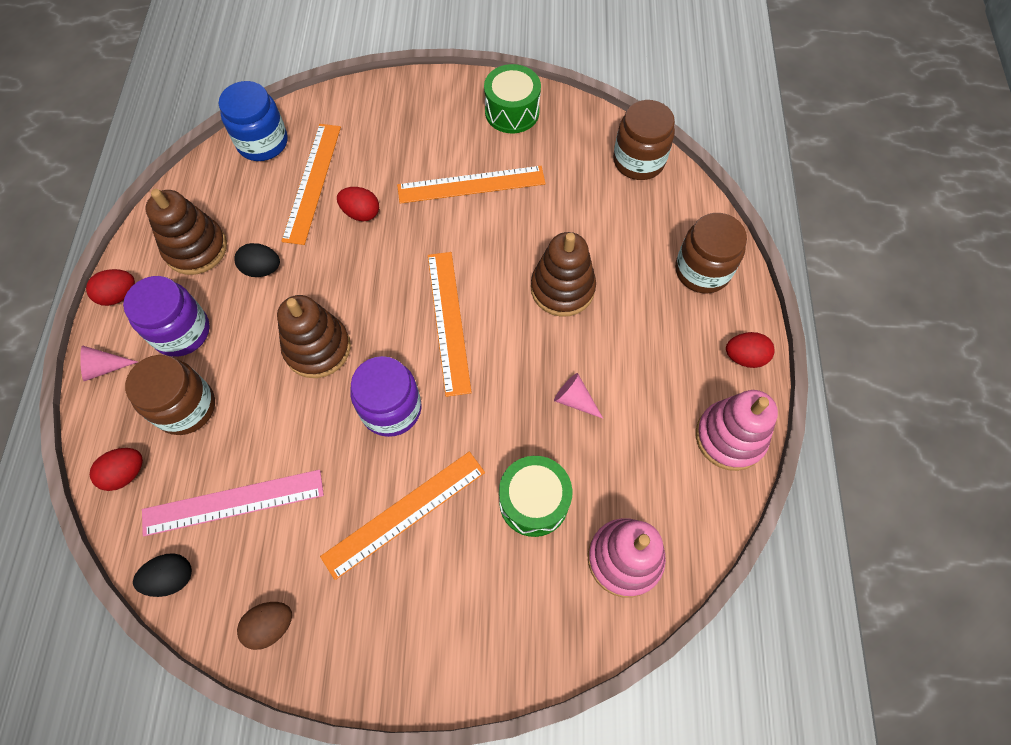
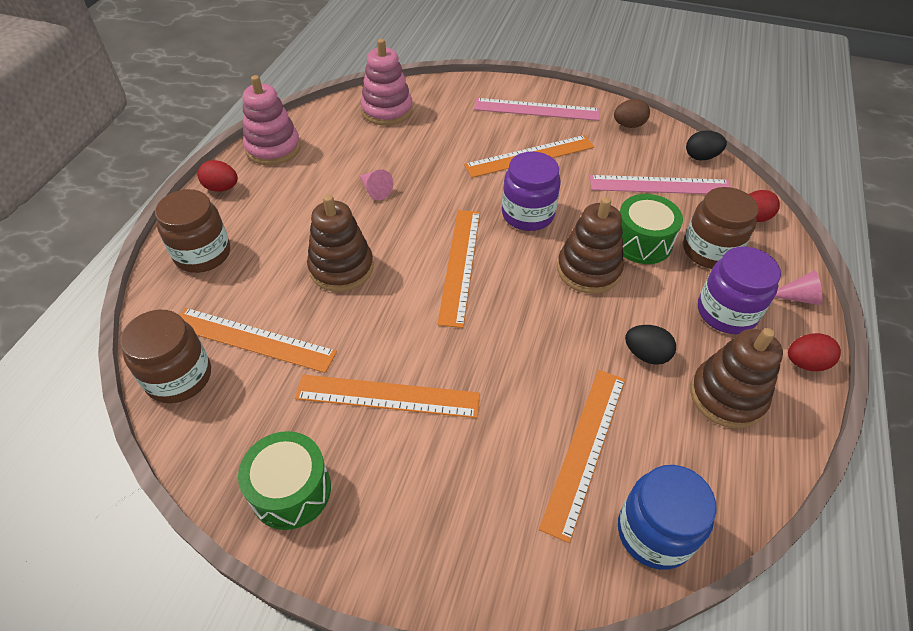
camera: 165 degrees left, 15 degrees down
(361, 213) = (528, 392): red egg -> none
(410, 626) = (536, 109): none -> pink ruler
(533, 501) = (434, 145): green drum -> green drum (642, 242)
(601, 202) = (253, 339): none -> orange ruler

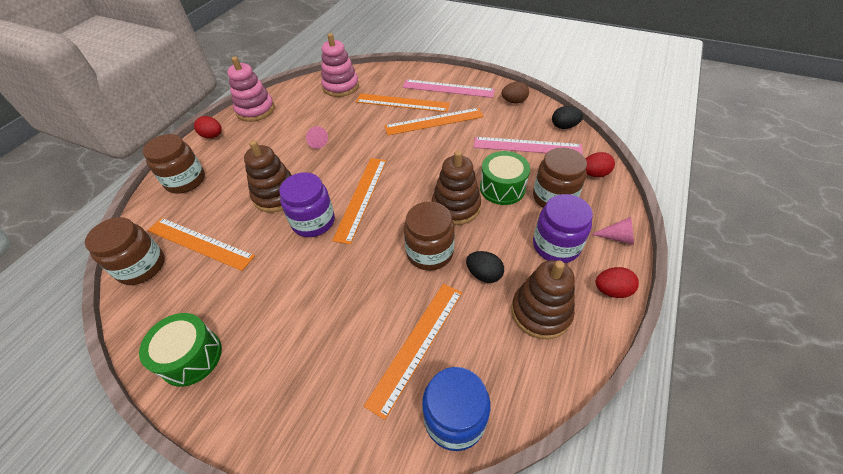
camera: 10 degrees right, 0 degrees up
(387, 396) = (281, 292): orange ruler -> orange ruler (402, 103)
(528, 214) = (421, 163): purple jar -> purple jar (313, 221)
(570, 331) = (429, 252): none -> brown jar

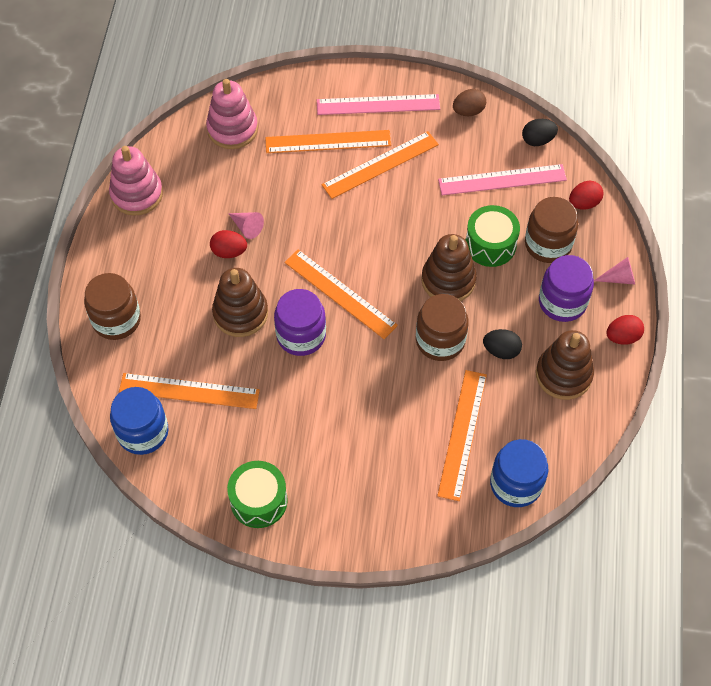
camera: 20 degrees left, 10 degrees up
(142, 266) = (143, 432): brown jar -> blue jar
(212, 136) = (105, 248): red egg -> red egg (229, 252)
(361, 198) = (340, 293): orange ruler -> orange ruler turned 45 degrees counterclockwise

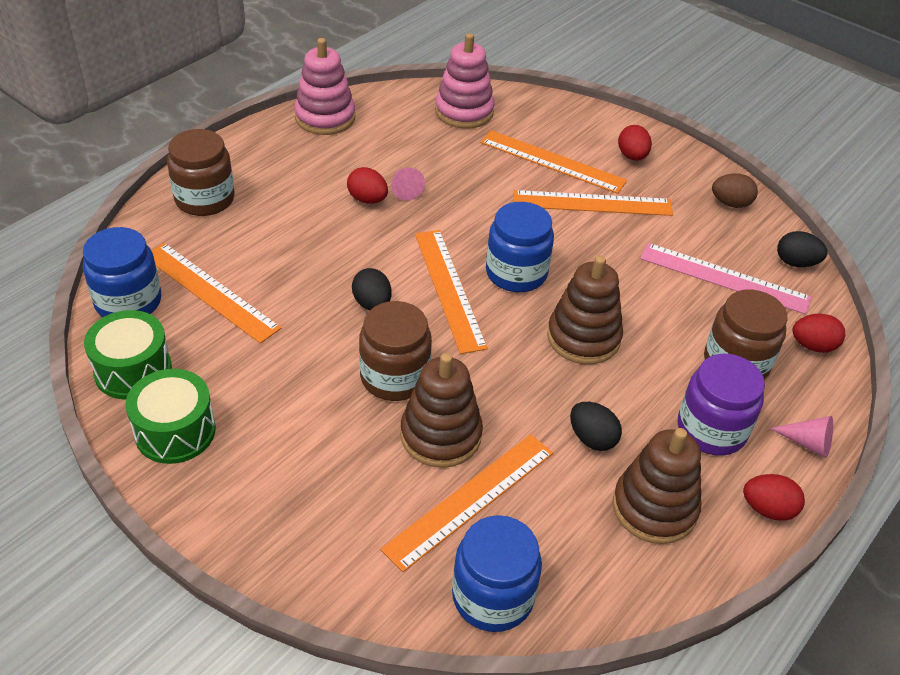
camera: 30 degrees right, 15 degrees down
(240, 313) = (328, 253): brown stacking toy -> brown stacking toy (441, 435)
(301, 335) = (372, 304): purple jar -> black egg
(373, 255) = (516, 273): none -> blue jar
(378, 104) = (632, 156): pink ruler -> red egg
(440, 340) = (525, 389): brown jar -> brown jar (394, 377)
(490, 245) = (662, 329): green drum -> green drum (133, 370)

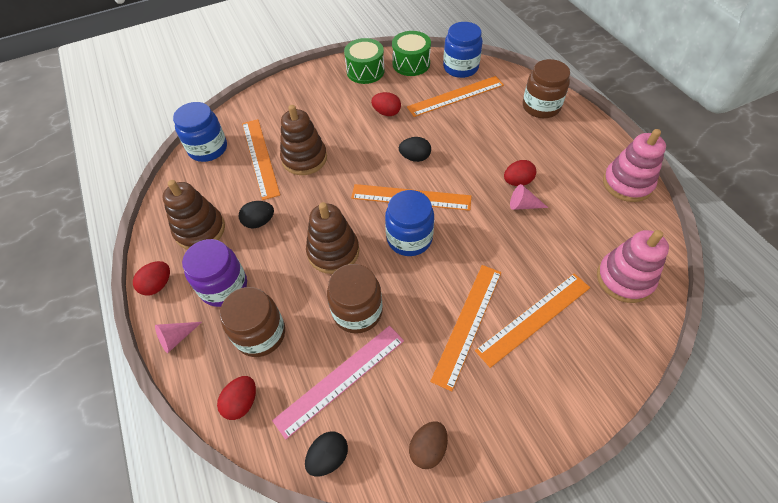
camera: 120 degrees right, 10 degrees up
(394, 377) = (354, 152): brown jar -> brown jar (357, 311)
(632, 156) = (526, 393): red egg -> red egg (386, 113)

